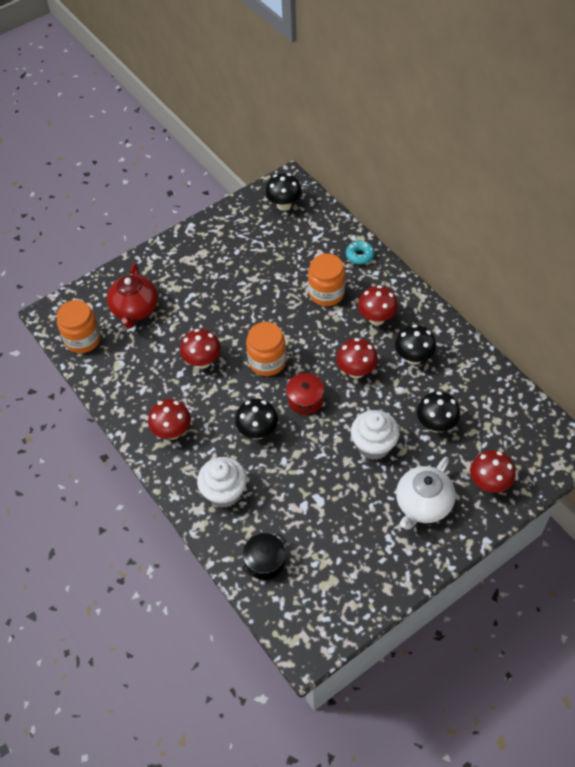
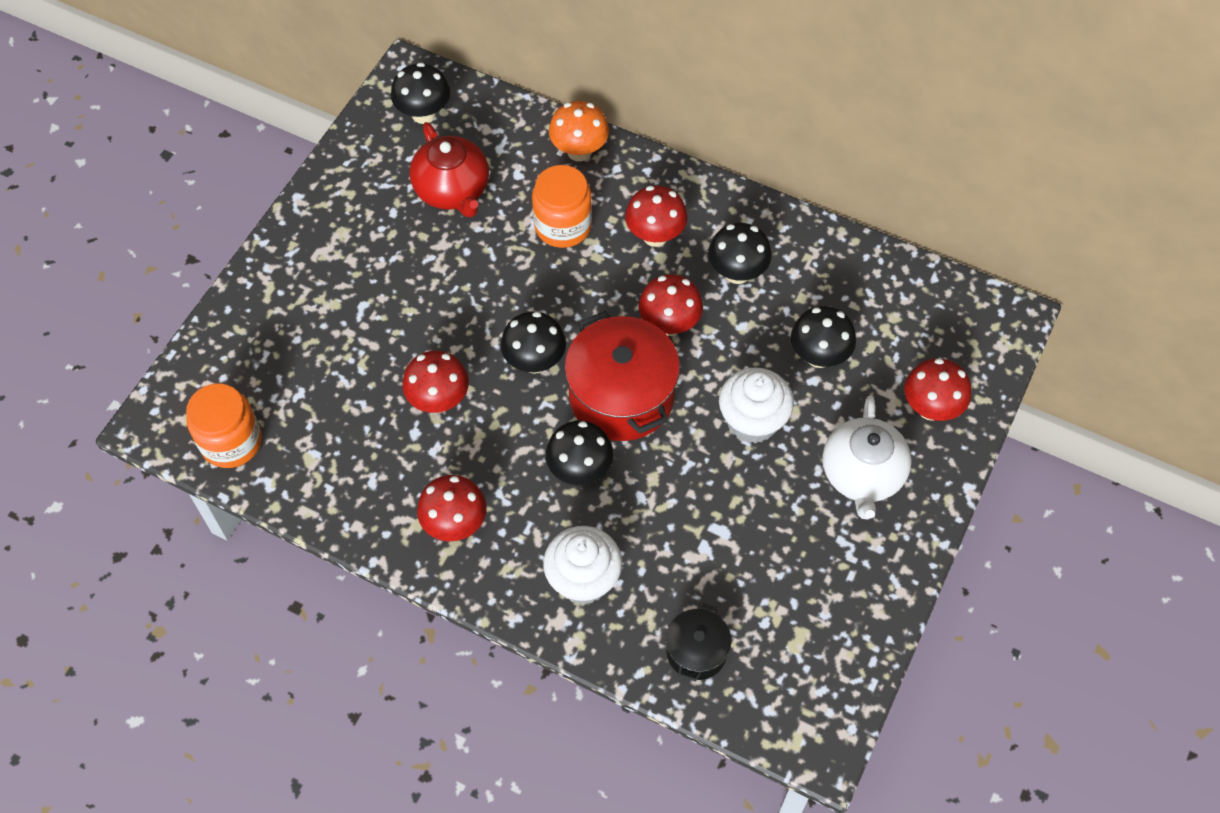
camera: 30 degrees left, 5 degrees up
(135, 309) = (287, 362): red teapot -> red teapot (453, 190)
(267, 361) = (534, 361): orange jar -> black mushroom
(305, 400) = (621, 396): red pot -> red pot, size x1.89
(359, 255) = (579, 151): turquoise donut -> orange mushroom

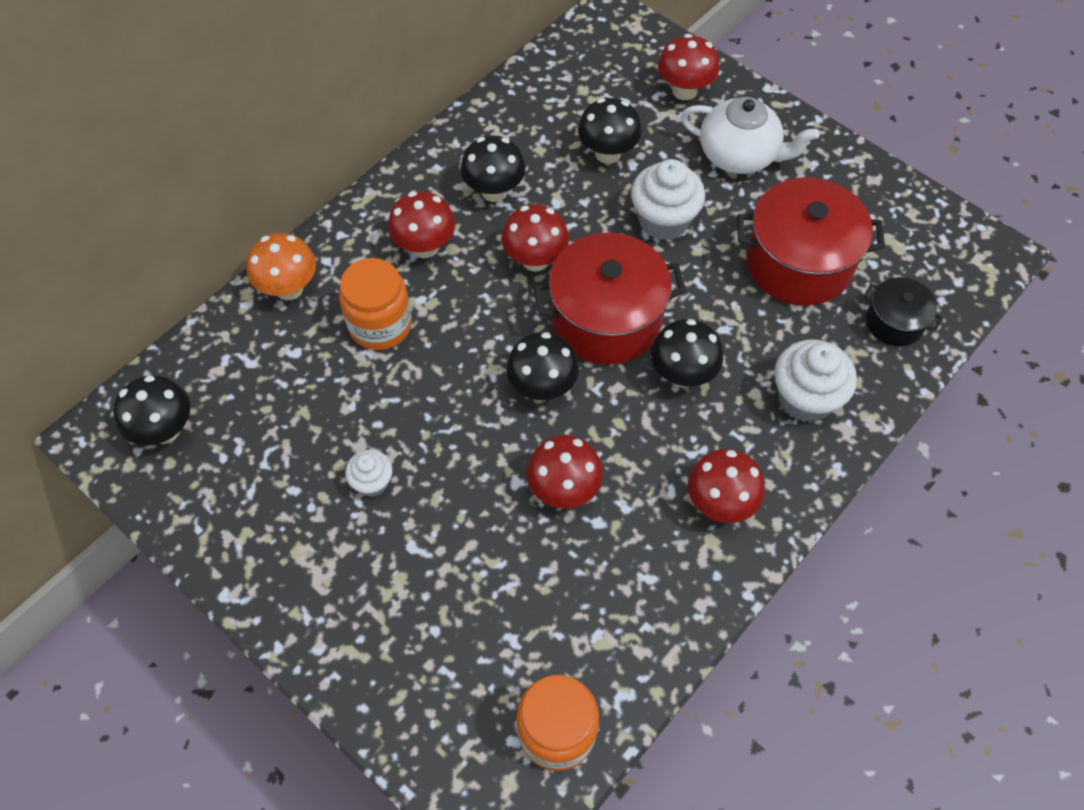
camera: 75 degrees left, 0 degrees up
(412, 262) = (372, 482): none -> white cupcake
(453, 190) = (289, 421): red teapot -> none
(741, 551) = (798, 263): none -> red pot

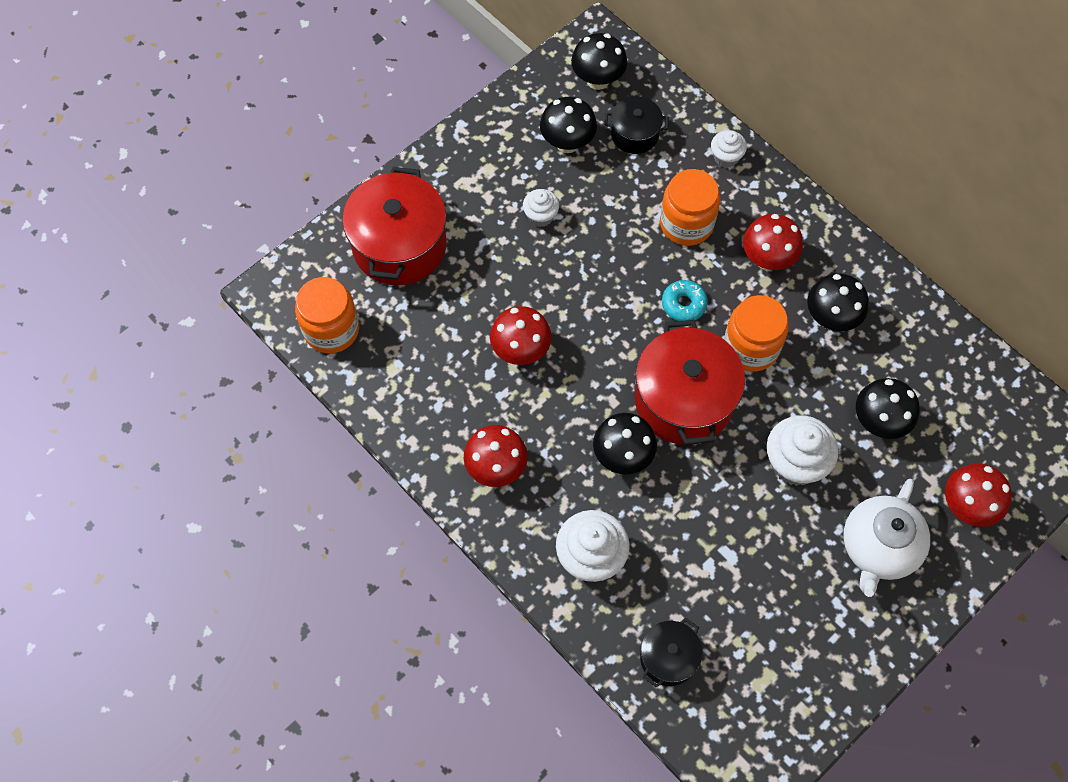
camera: 95 degrees right, 5 degrees up
(252, 384) = (635, 134): none -> black pot
(289, 288) = (726, 157): orange mushroom -> white cupcake
(487, 323) = (683, 304): none -> turquoise donut
(535, 260) = (750, 347): red mushroom -> orange jar
(542, 387) = (617, 342): black mushroom -> black mushroom (567, 143)
(798, 263) = (741, 581): red pot -> red pot (399, 245)

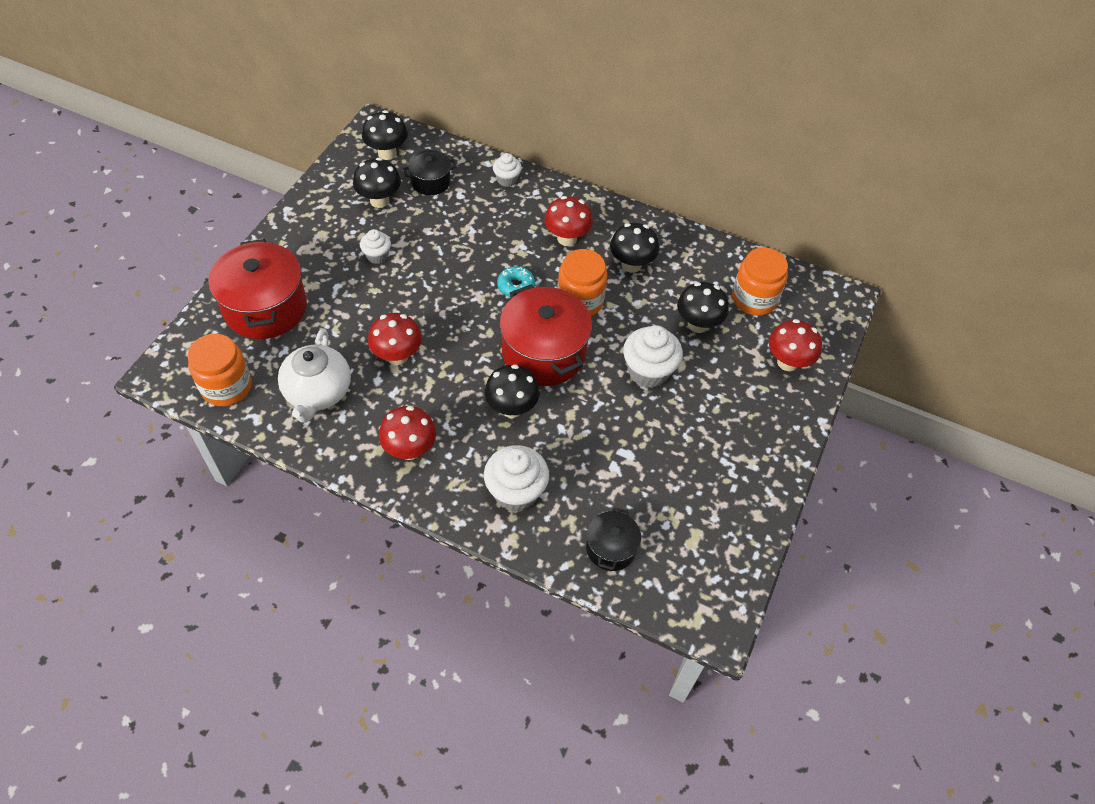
camera: 25 degrees left, 10 degrees down
(686, 223) = (495, 231): orange jar -> orange jar (754, 299)
(878, 548) = (737, 411): white teapot -> white teapot (318, 392)

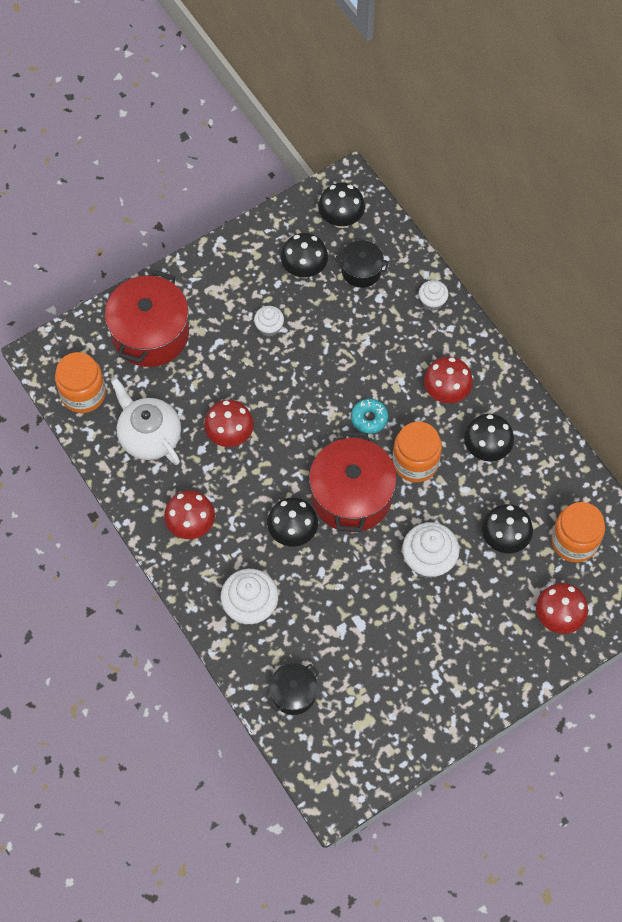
camera: 35 degrees right, 10 degrees up
(318, 392) = (149, 436): white teapot -> white teapot turned 105 degrees clockwise

